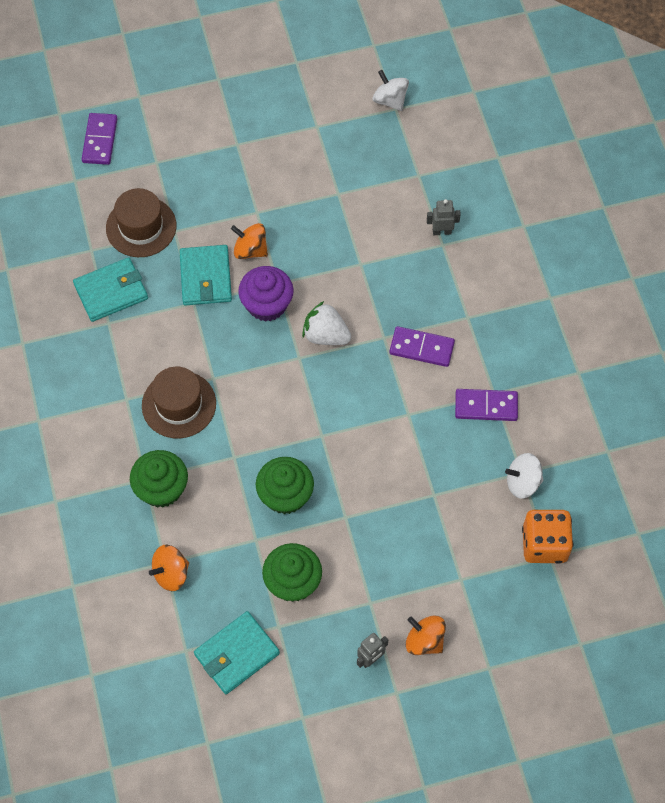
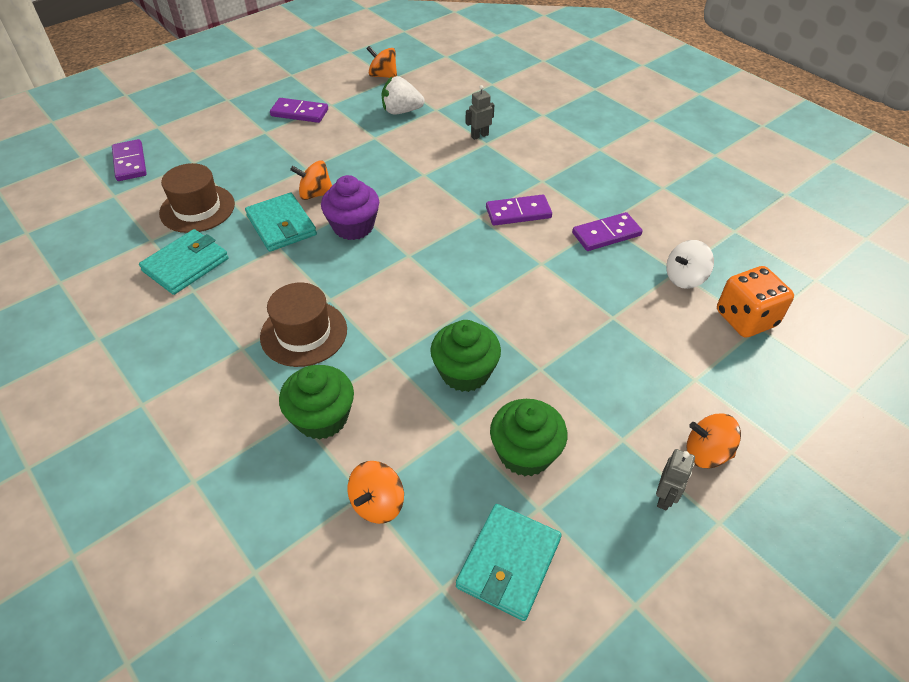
camera: 25 degrees left, 15 degrees down
(281, 128) = (299, 113): none -> purple domino
(326, 335) = (424, 231): white strawberry -> white strawberry (401, 111)
(390, 100) = (383, 76): white spinning top -> orange spinning top

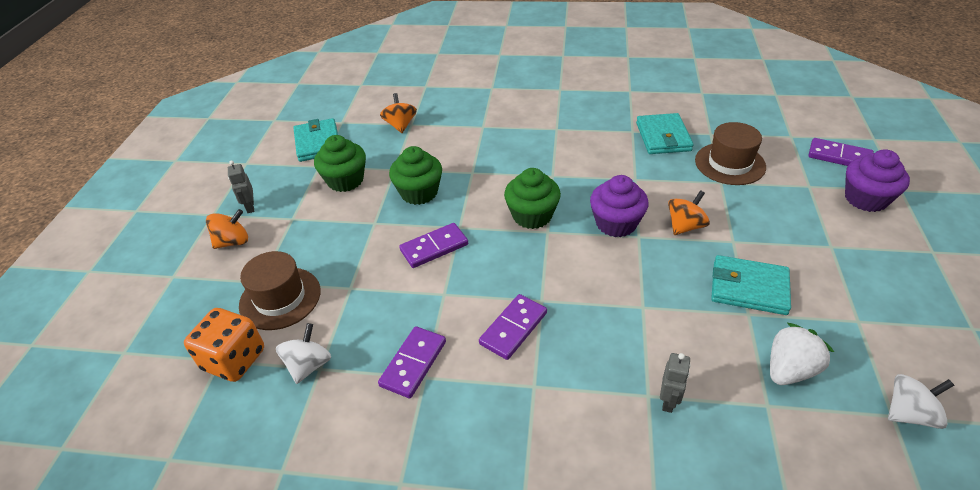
camera: 140 degrees right, 5 degrees down
(186, 135) = (866, 199): none -> purple cupcake
(281, 225) = (661, 191): turquoise wallet -> turquoise wallet (749, 288)
(299, 113) = (855, 287): purple domino -> purple domino (434, 247)
(304, 333) = (537, 153): brown hat -> brown hat (280, 298)
(322, 418) = (469, 132): green cupcake -> green cupcake (532, 215)
(383, 76) = (909, 413): orange spinning top -> white spinning top

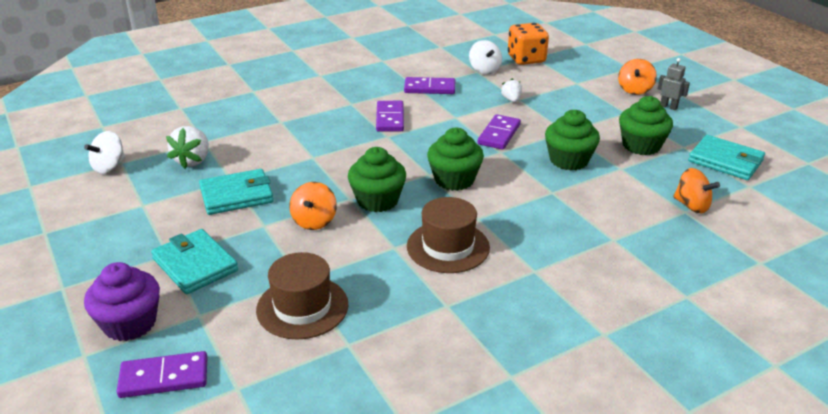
camera: 140 degrees right, 10 degrees down
(280, 298) = (550, 82): brown hat -> brown hat (448, 247)
(358, 290) = (511, 100): none -> white strawberry
(413, 363) = (429, 88): purple domino -> purple domino turned 75 degrees counterclockwise
(616, 223) = (377, 200): purple cupcake -> green cupcake
(663, 137) = (403, 312): turquoise wallet -> turquoise wallet (195, 265)
(668, 401) = (267, 123): grey robot -> none

